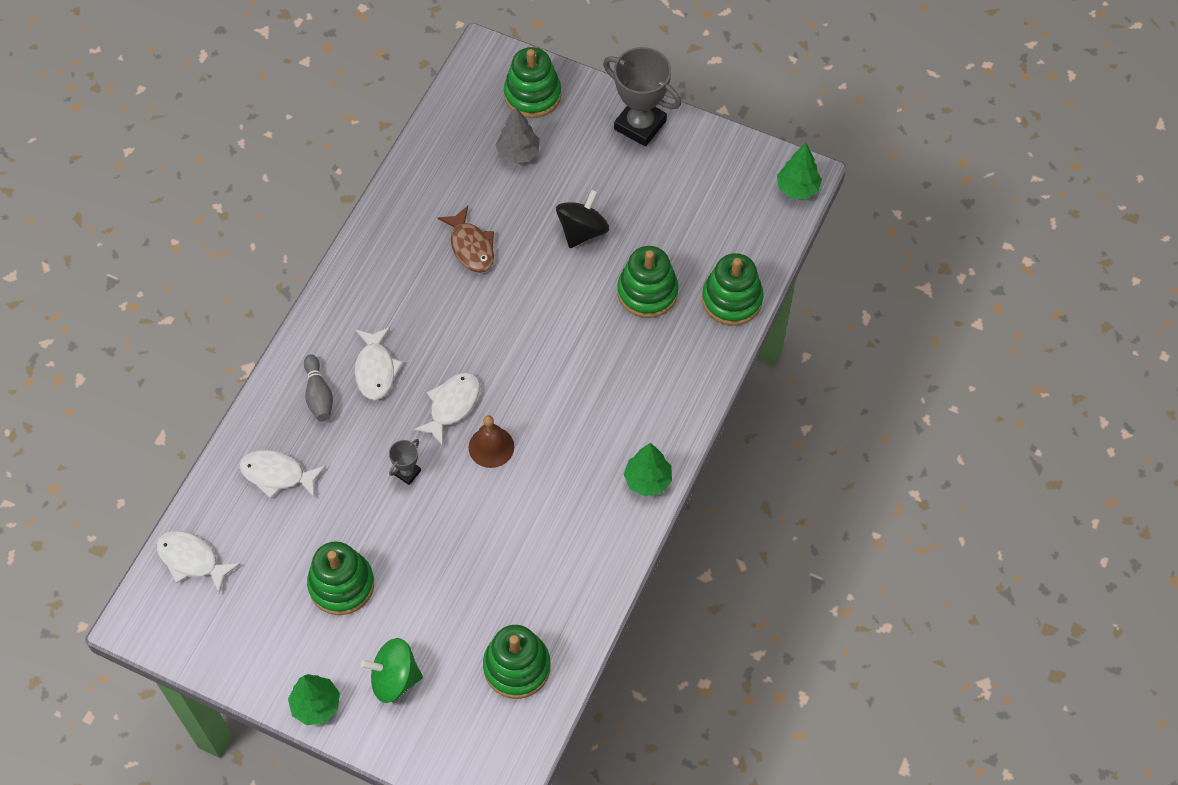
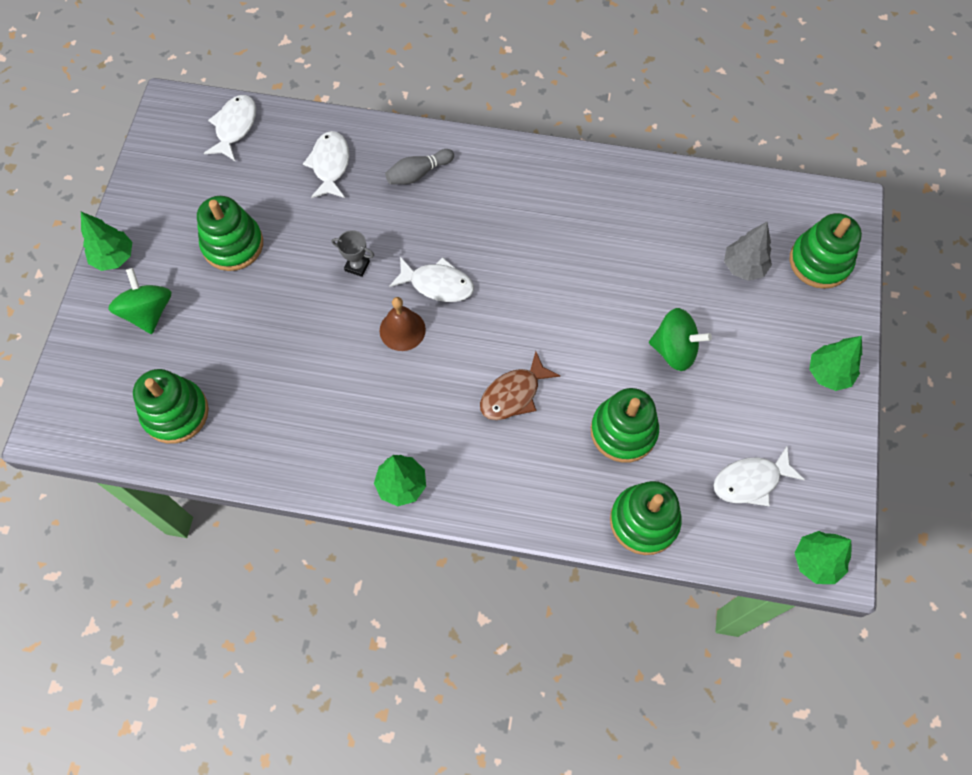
camera: 75 degrees right, 5 degrees up
(375, 369) = (457, 211): white fish -> white fish (750, 481)
(471, 247) = (618, 254): brown fish -> brown fish (514, 394)
(582, 231) = (674, 350): black spinning top -> green spinning top
(640, 125) = (828, 373): grey trophy -> green tree

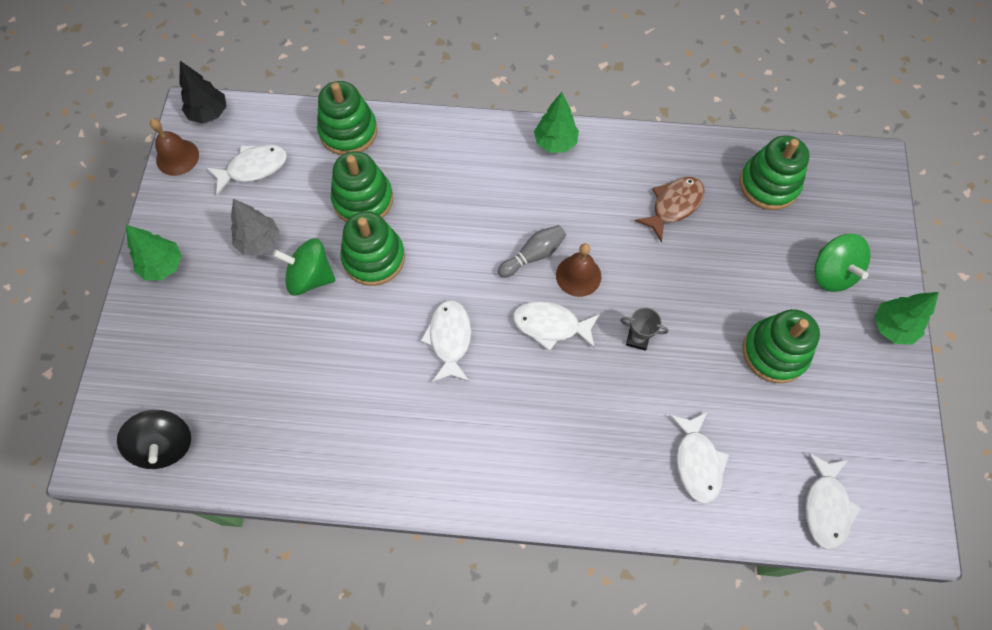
camera: 175 degrees right, 0 degrees up
(418, 173) = (592, 459): grey bowling pin -> grey bowling pin (533, 255)
(514, 394) = (464, 224): brown fish -> brown fish (673, 205)
(535, 279) = (449, 339): none -> white fish
(743, 267) = (228, 371): grey tree -> grey tree (259, 242)
(789, 211) = (165, 445): none -> black spinning top
(816, 561) = (209, 113): green tree -> black tree
(819, 262) = (144, 384): green stacking toy -> green stacking toy (374, 258)
(842, 503) = (177, 157): none -> brown bell

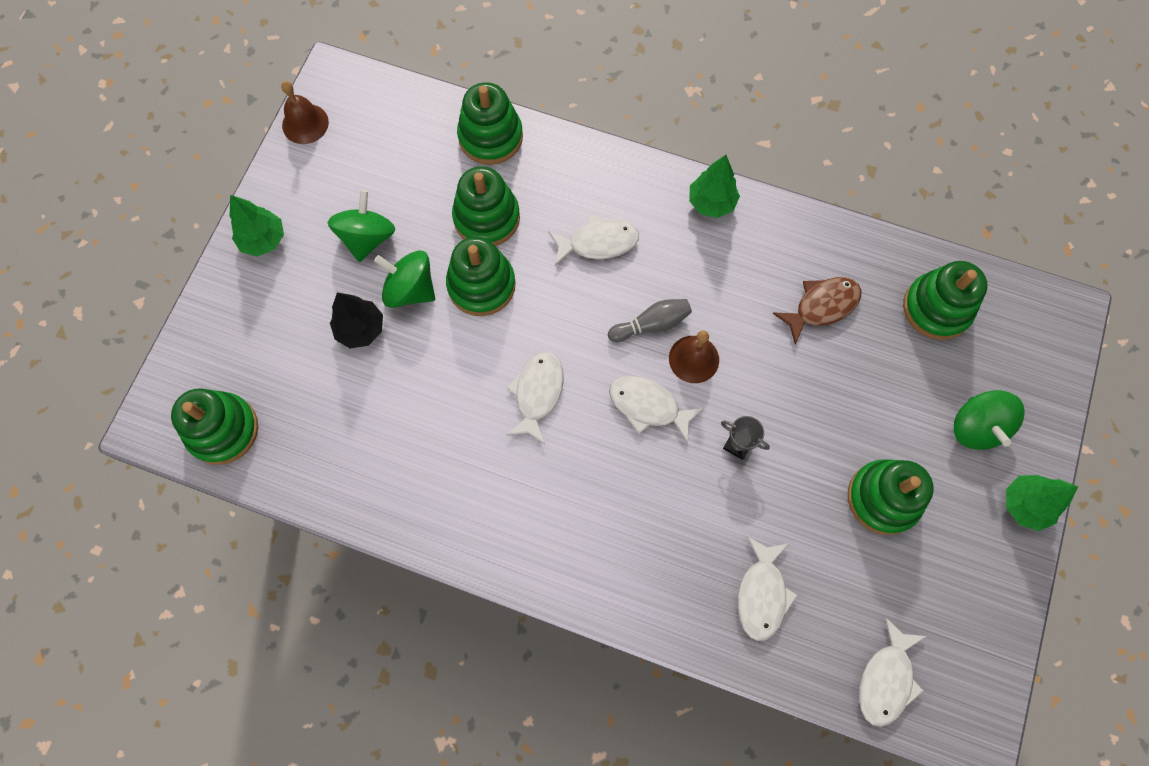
camera: 15 degrees right, 5 degrees up
(165, 445) = (223, 430): black spinning top -> green stacking toy
(209, 113) = (349, 82): black tree -> black tree (361, 329)
(253, 168) = (381, 154): white fish -> white fish (598, 242)
(259, 242) = (367, 238): grey tree -> green spinning top

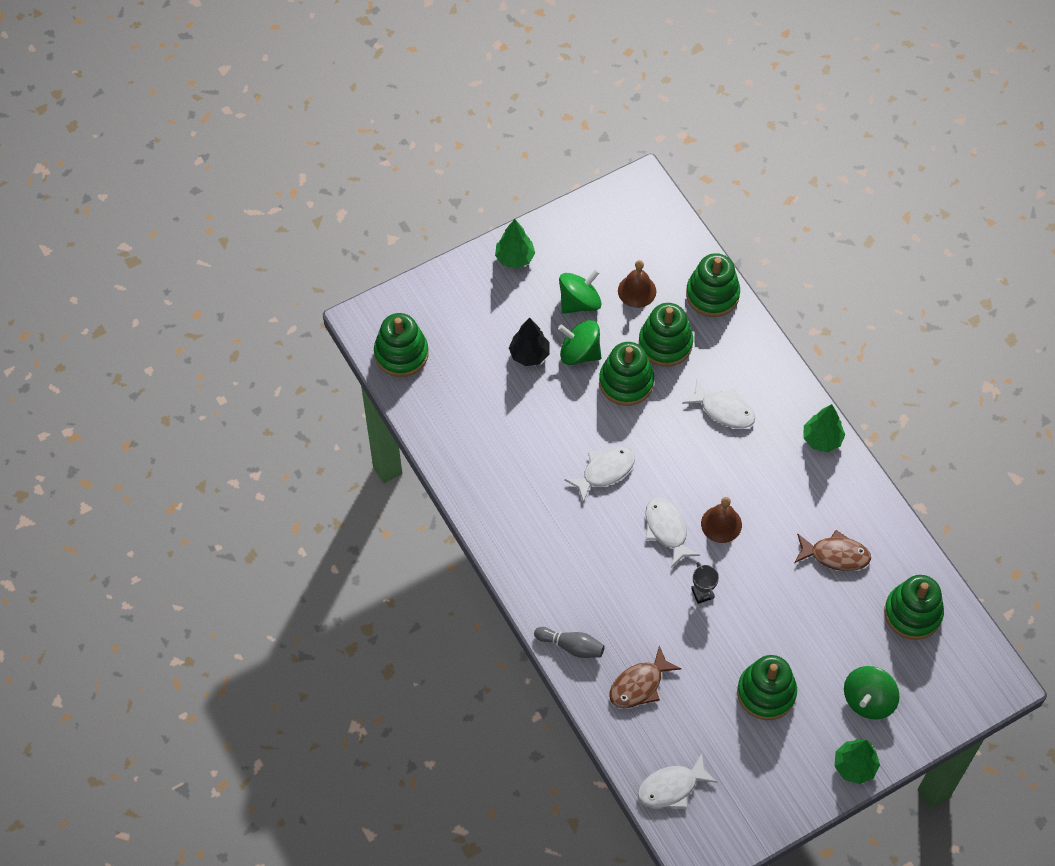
camera: 40 degrees right, 10 degrees down
(305, 123) = (600, 202): brown bell -> brown bell (637, 291)
(410, 289) = (579, 353): green spinning top -> green spinning top turned 45 degrees counterclockwise
(651, 324) = (713, 484): grey bowling pin -> grey bowling pin (571, 646)
(762, 594) = (639, 685): white fish -> brown fish

